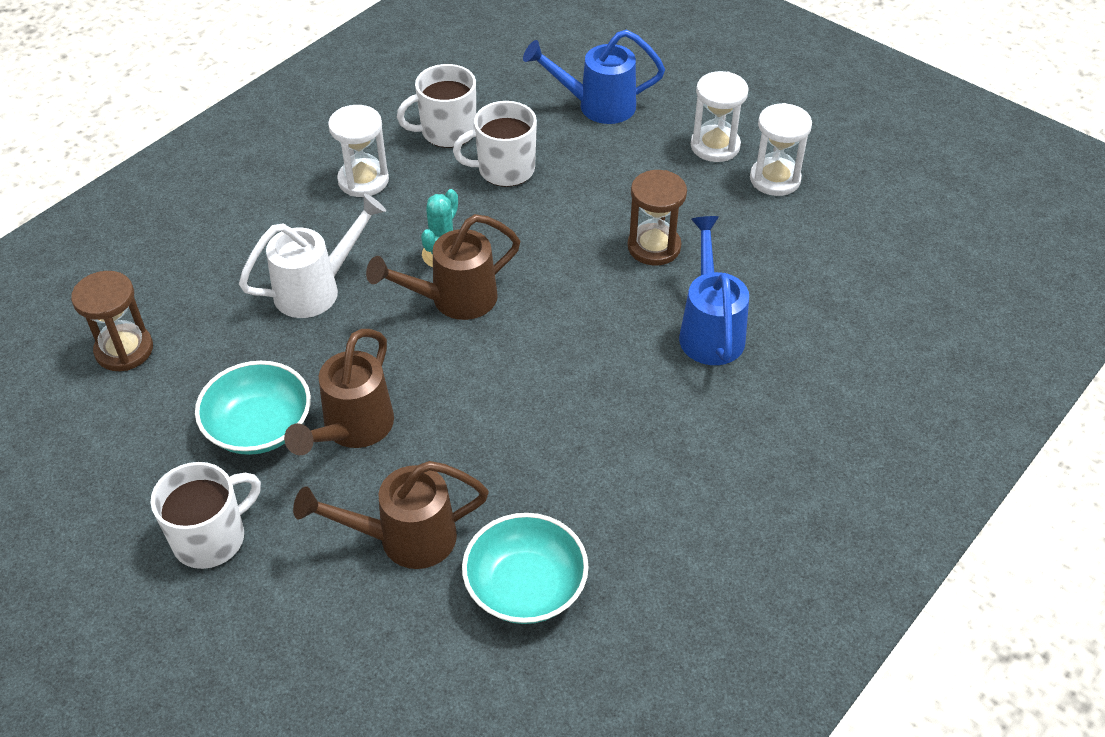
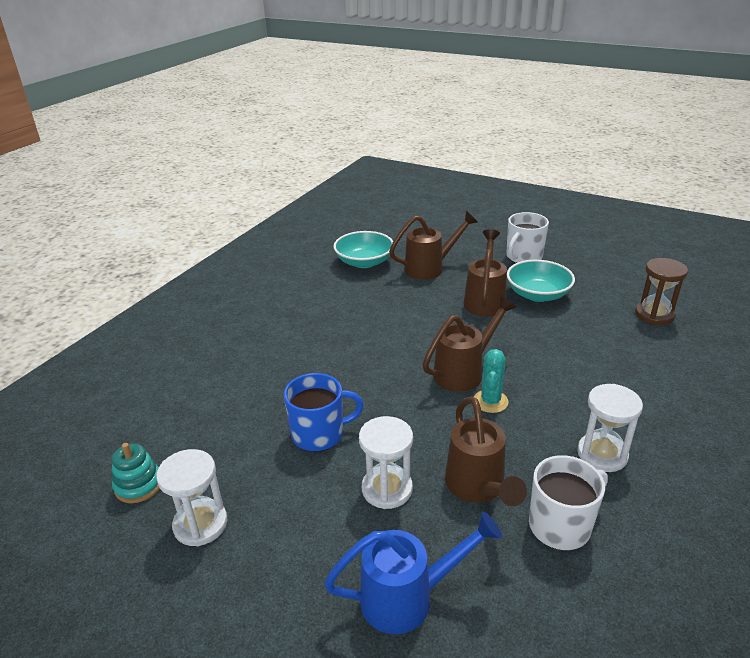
camera: 170 degrees right, 15 degrees down
(317, 289) = (566, 364): white watering can -> none
(504, 169) = (478, 488): white mug -> brown watering can
(654, 247) = (319, 434): brown hourglass -> blue mug
(710, 329) = (272, 380): blue watering can -> none
(715, 146) = (262, 558): white hourglass -> white hourglass (387, 489)
(847, 223) = (138, 485): none -> turquoise stacking toy

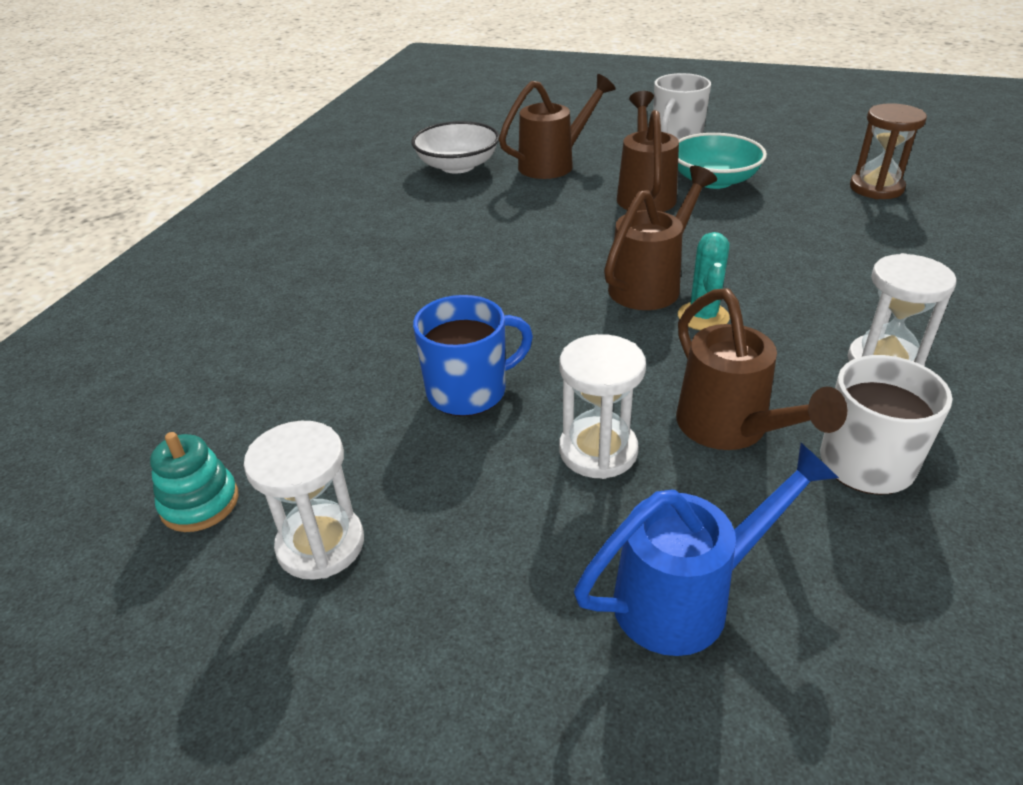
camera: 10 degrees left, 5 degrees up
(364, 262) = (457, 166): turquoise bowl -> white bowl

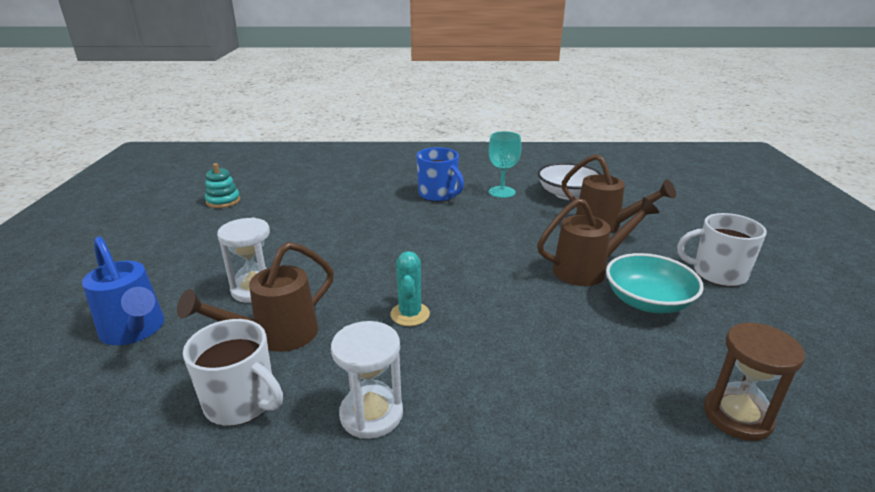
camera: 70 degrees right, 10 degrees down
(321, 545) = (194, 230): white hourglass -> none
(416, 204) = (502, 192): none -> turquoise goblet
(469, 391) = (306, 243): blue mug -> blue mug (438, 195)
(652, 284) = (446, 288): brown watering can -> none
(703, 316) = (410, 314): turquoise cactus -> turquoise cactus turned 75 degrees counterclockwise

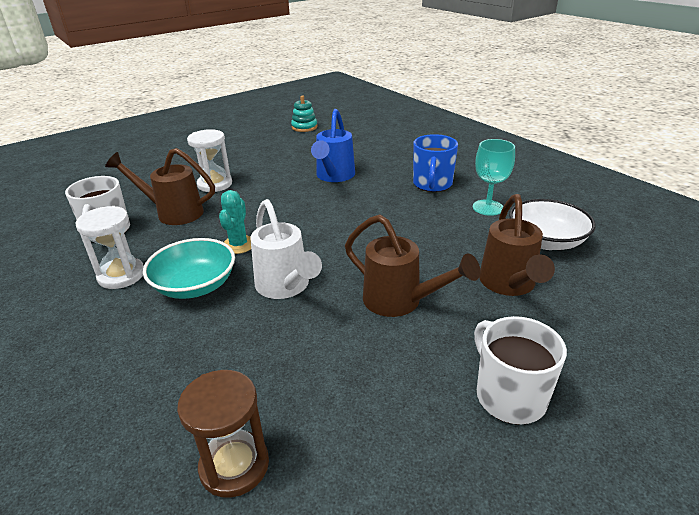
camera: 55 degrees right, 5 degrees up
(135, 331) = (145, 176): blue watering can -> blue watering can (333, 177)
(410, 314) = (238, 245): turquoise cactus -> turquoise cactus turned 45 degrees counterclockwise
(515, 312) = (286, 287): none -> white watering can
(647, 301) = (383, 356): turquoise bowl -> turquoise bowl (195, 286)

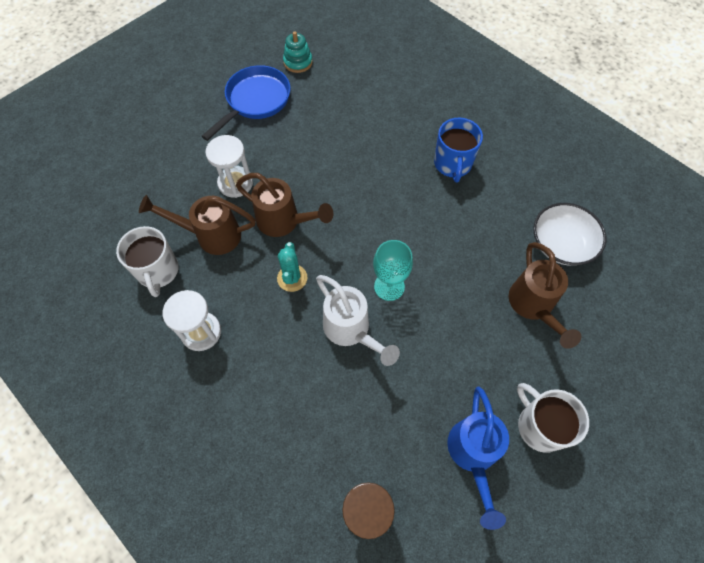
camera: 10 degrees left, 30 degrees up
(195, 286) = (272, 338): turquoise bowl -> none
(257, 143) = (255, 101): none -> blue pan
(333, 177) = (353, 159): blue watering can -> blue watering can (473, 456)
(401, 302) = (450, 338): brown watering can -> brown watering can (284, 222)
(488, 207) = (508, 198): turquoise goblet -> turquoise goblet (389, 286)

